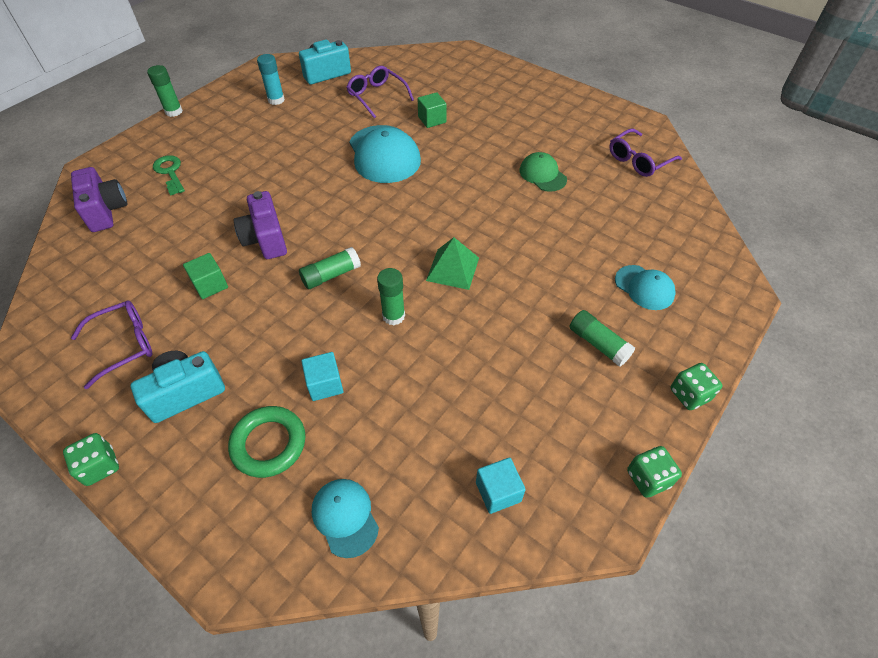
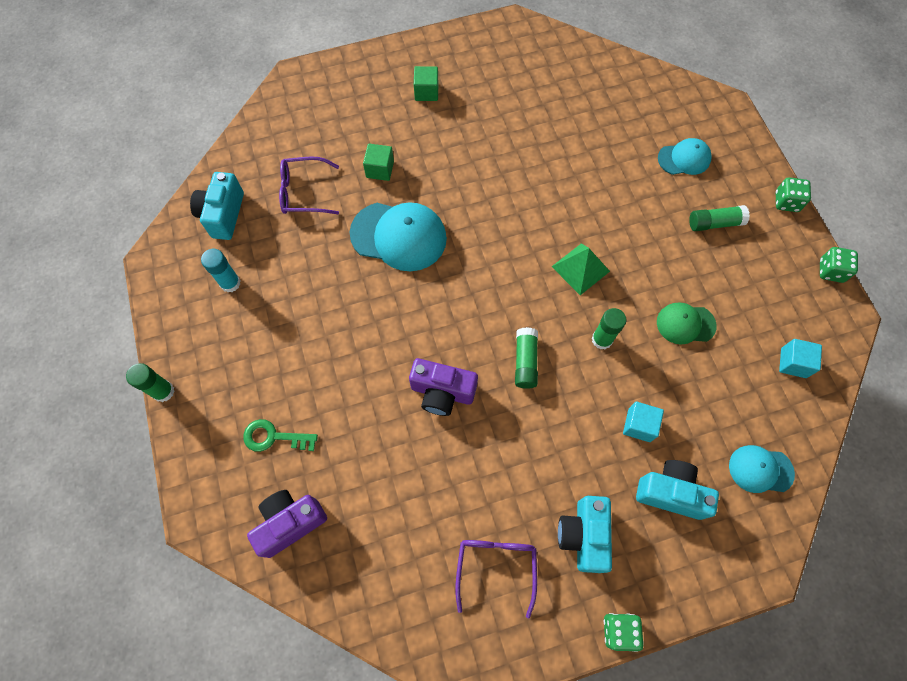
camera: 55 degrees left, 15 degrees up
(106, 211) = (290, 523): purple camera -> purple camera turned 45 degrees counterclockwise
(210, 285) = (469, 465): green cube -> green cube (426, 92)
(269, 444) = (670, 492): green ring -> turquoise camera
(542, 175) = (520, 137): green cap -> green cap (685, 324)
(638, 160) = (554, 63): purple glasses -> none

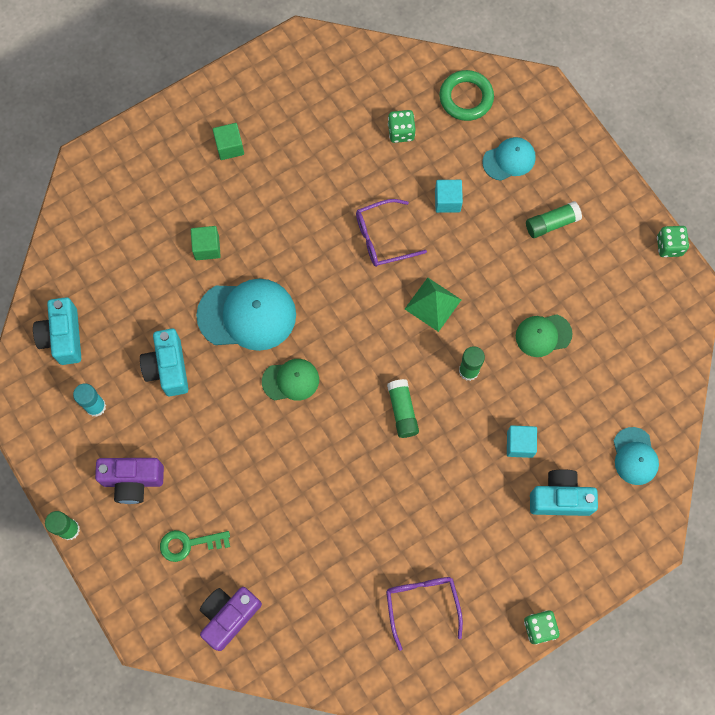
camera: 15 degrees left, 5 degrees up
(303, 192) = (137, 292): purple glasses -> purple glasses (382, 238)
(422, 305) = (290, 380): none -> green cap
(442, 392) = (333, 461): purple camera -> purple camera (133, 481)
(583, 535) = (491, 556): turquoise camera -> turquoise camera (168, 368)
(654, 99) = (466, 98): none -> green ring
(760, 469) = (635, 456): turquoise cap -> turquoise cap turned 90 degrees counterclockwise
(786, 202) = (616, 183): green dice -> green dice (401, 132)
(793, 363) = (648, 348): turquoise cube -> turquoise cube (447, 201)

